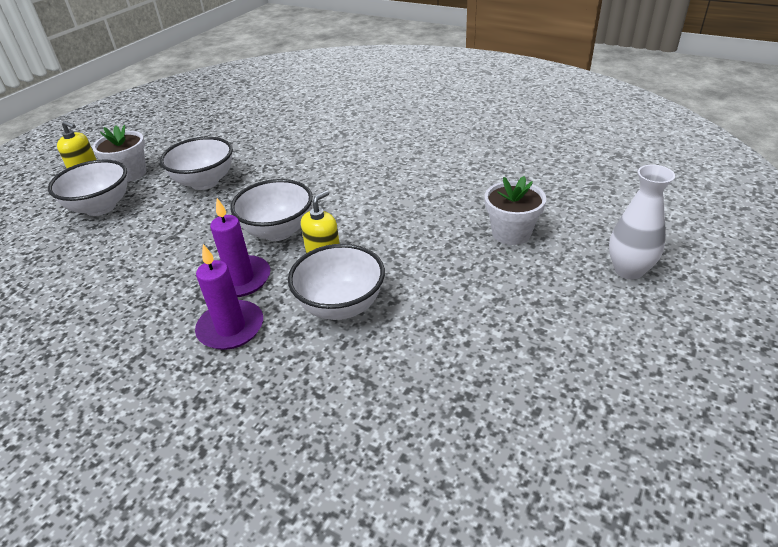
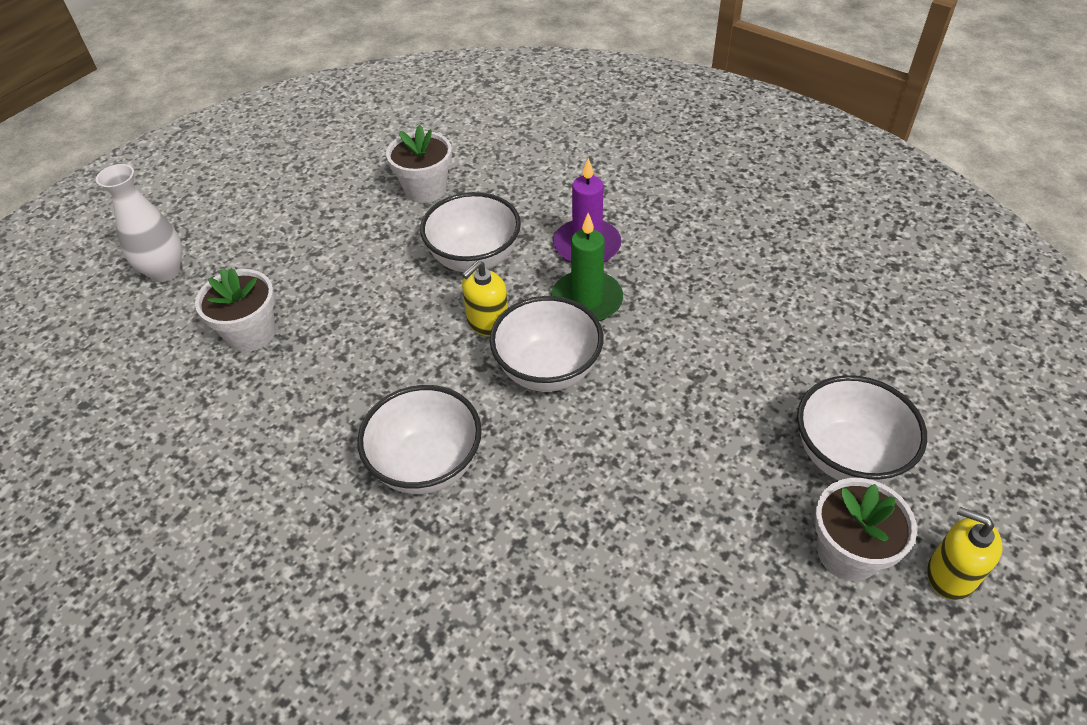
camera: 175 degrees left, 10 degrees up
(205, 182) = (687, 501): white bowl -> white bowl (427, 465)
(241, 279) = (587, 300): purple candle -> green candle
(410, 383) = (425, 189): none -> white flower pot

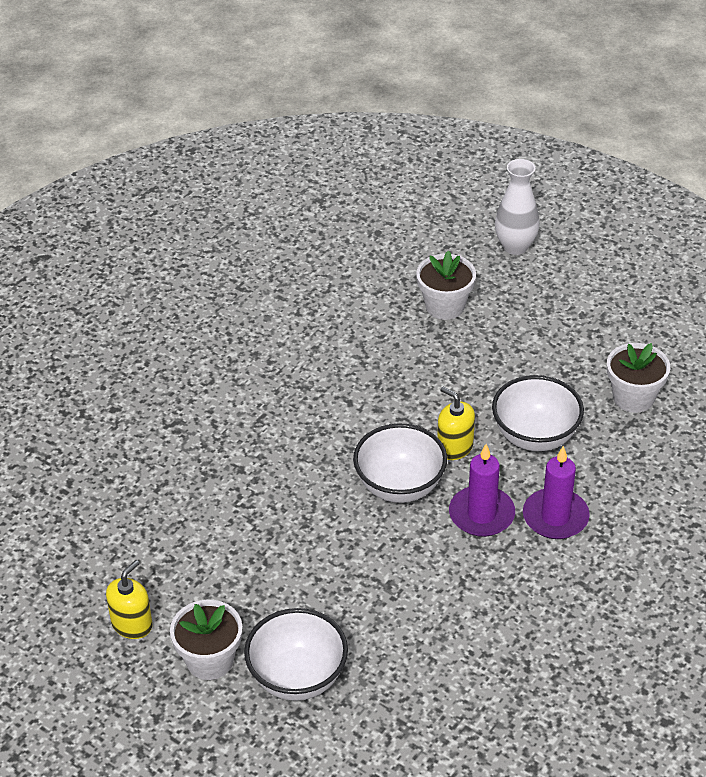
camera: 90 degrees right, 5 degrees down
(427, 465) = (311, 417): white bowl -> none
(587, 300) = (481, 514): green candle -> purple candle
(950, 574) = (184, 722): yellow soap dispenser -> yellow soap dispenser (132, 624)

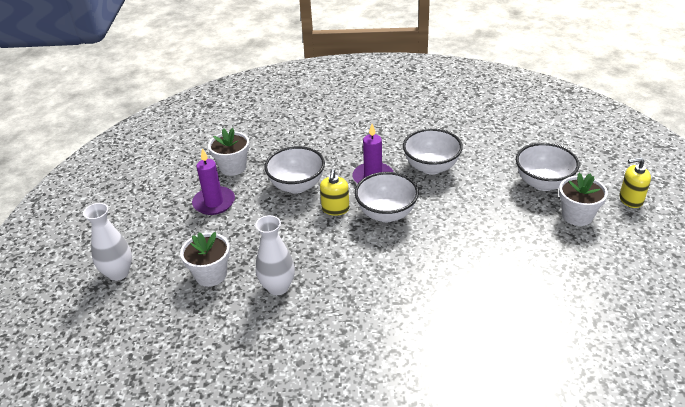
camera: 125 degrees left, 5 degrees down
(132, 624) = (601, 257): yellow soap dispenser -> yellow soap dispenser (630, 199)
(375, 344) = (278, 287): none -> white vase
(446, 585) = (431, 167): none -> white bowl
(555, 517) = (347, 155): purple candle -> purple candle (214, 203)

